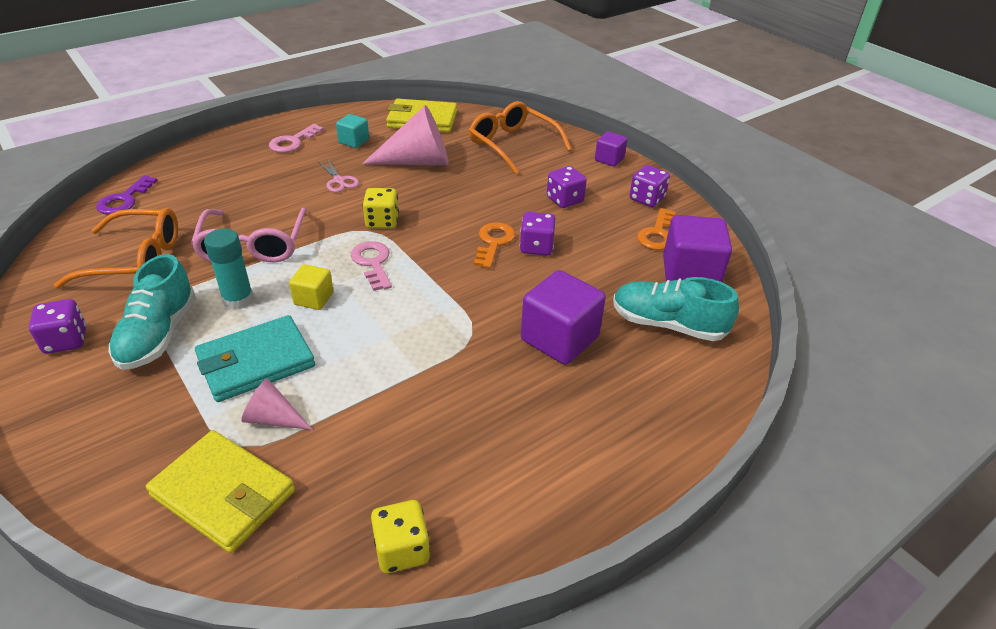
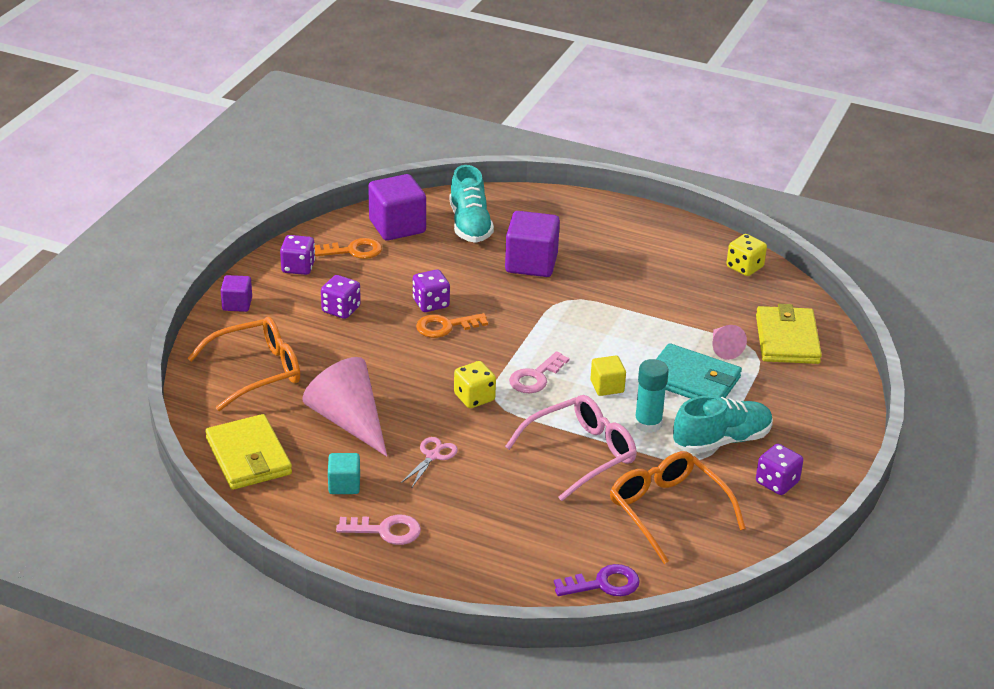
camera: 120 degrees left, 5 degrees down
(512, 145) = (256, 371): orange glasses -> orange glasses turned 135 degrees counterclockwise

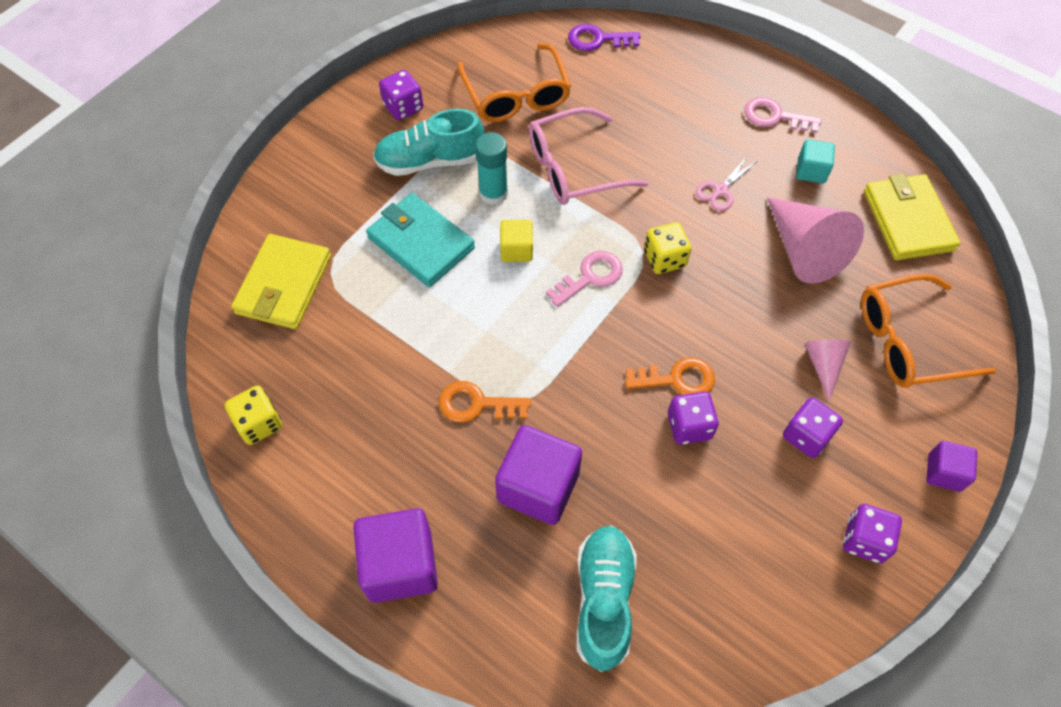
camera: 165 degrees left, 25 degrees up
(353, 251) = (784, 566): orange key -> orange key (476, 404)
(397, 226) = (714, 617): purple cube -> purple cube (400, 565)
(724, 348) = (363, 283): pink cone -> pink cone (823, 365)

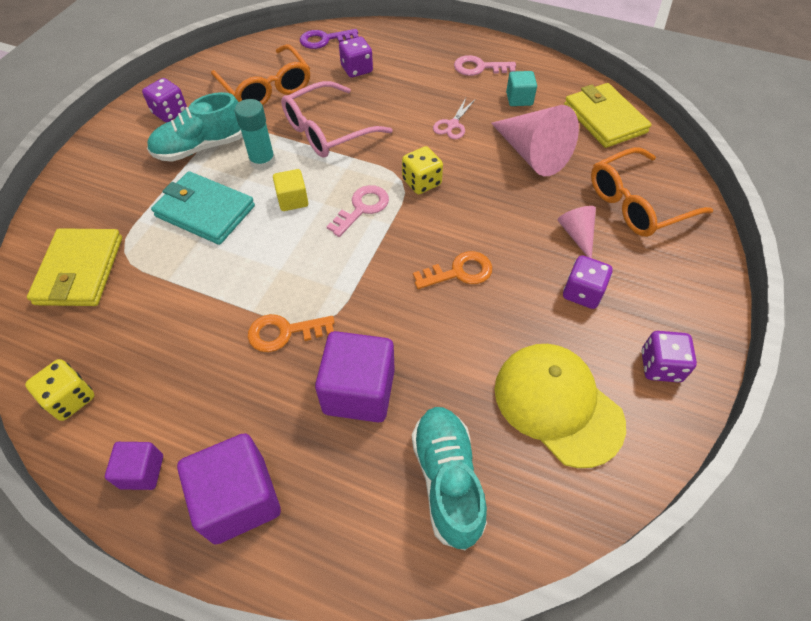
camera: 15 degrees left, 5 degrees down
(689, 426) = (481, 308): purple dice -> purple dice (357, 69)
(739, 553) = (557, 404): none -> yellow cap
(944, 472) = (703, 296): purple cube -> purple cube (142, 472)

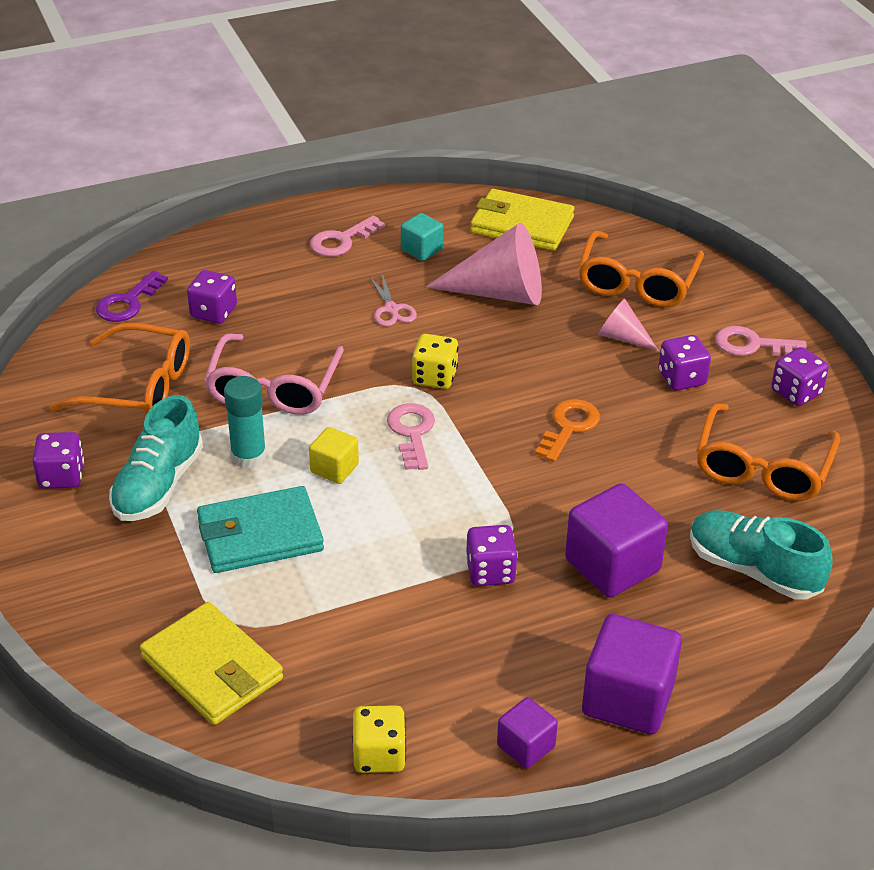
camera: 45 degrees left, 15 degrees down
(284, 332) = (490, 571): orange key -> purple dice
(557, 404) = (762, 467): yellow cap -> orange glasses
(670, 304) = (752, 345): none -> pink key

